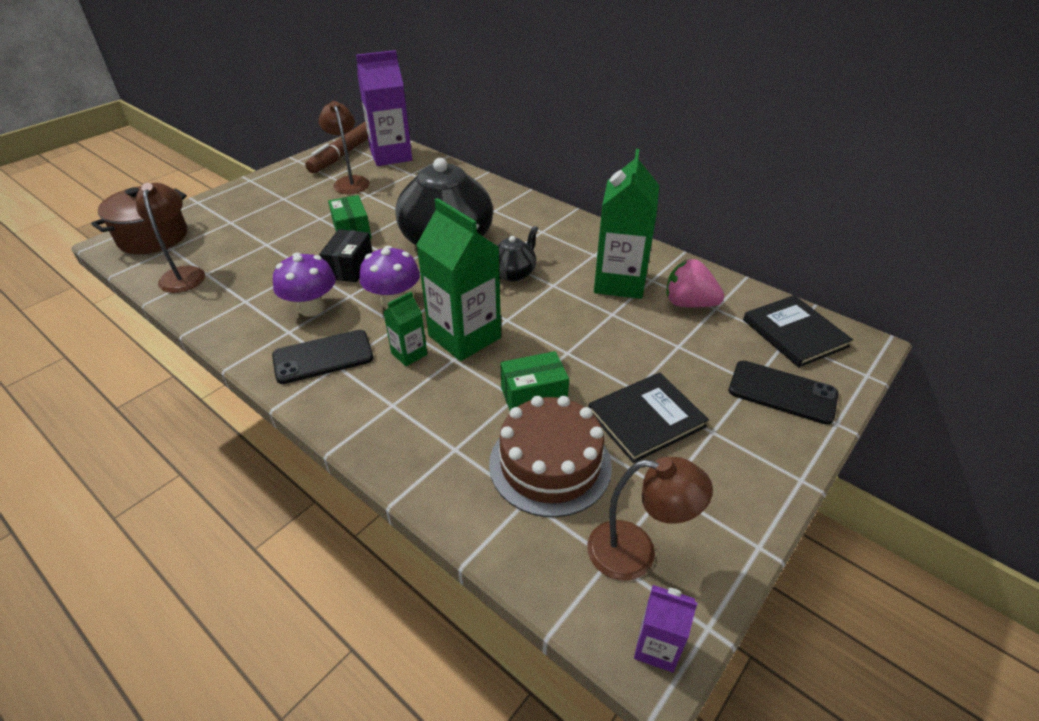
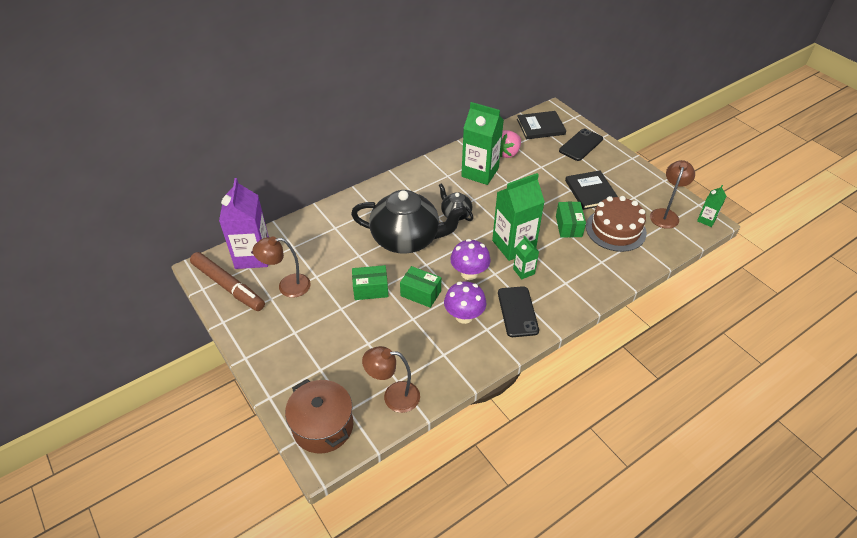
camera: 75 degrees left, 5 degrees up
(350, 267) = (420, 293): black box -> green box
(657, 647) = (706, 220): purple carton -> green carton

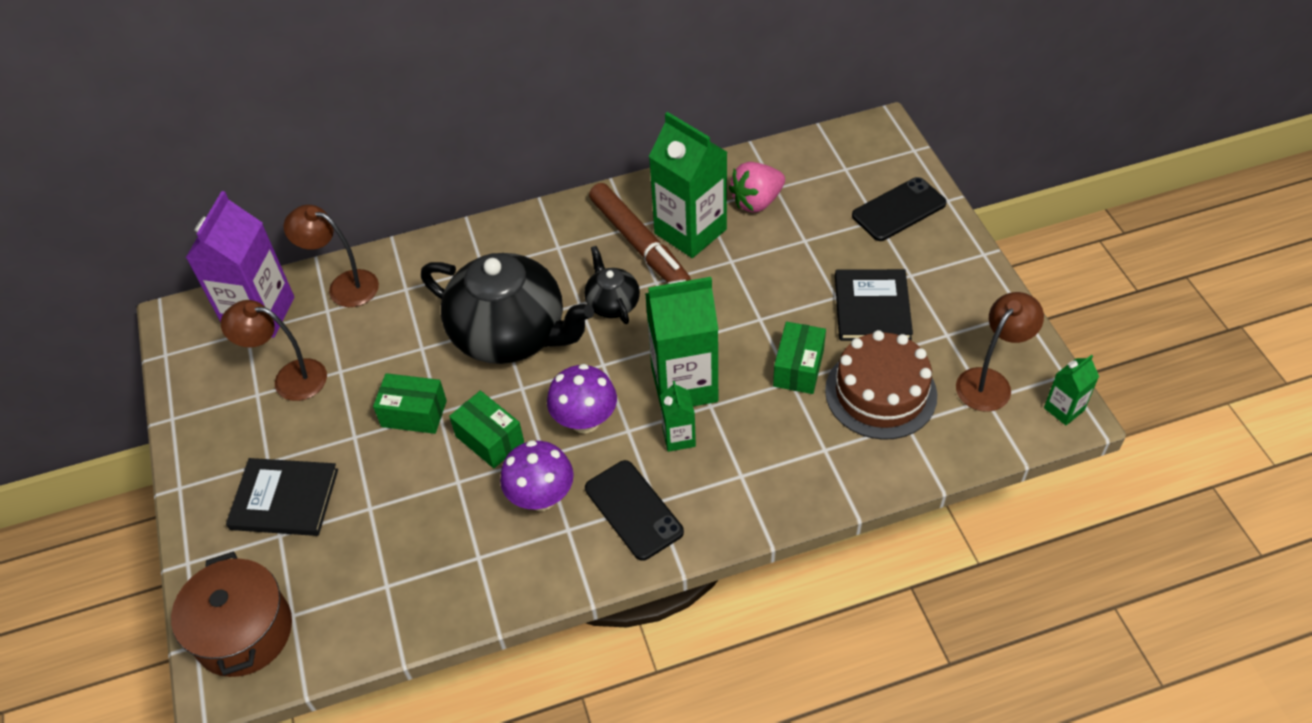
camera: 20 degrees right, 5 degrees up
(228, 286) = (203, 358): brown marker -> brown marker (639, 244)
(393, 396) = (369, 610): brown lamp -> brown lamp (344, 286)
(517, 311) = (633, 510): black phone -> black phone turned 45 degrees counterclockwise
(540, 127) = (841, 159): black book -> black book (284, 499)

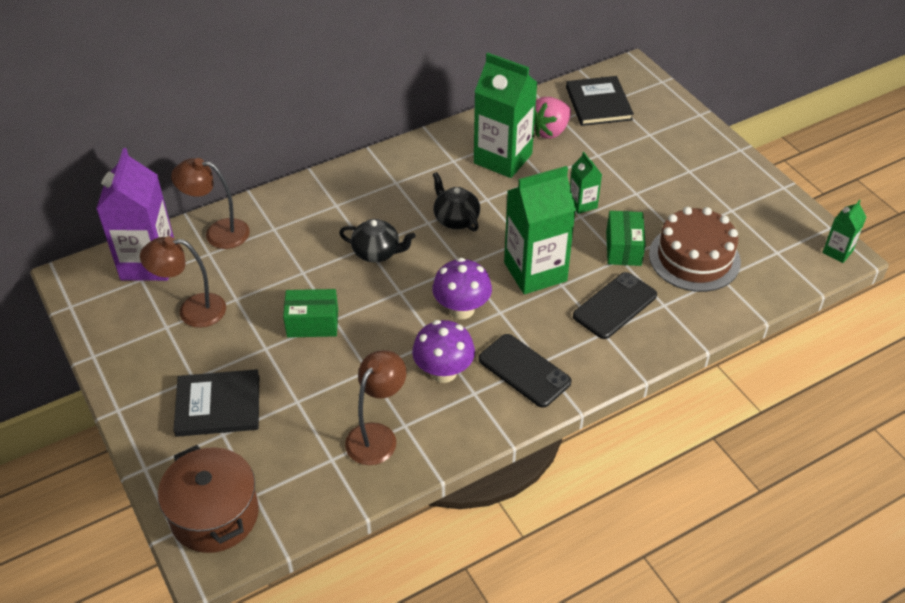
camera: 15 degrees left, 5 degrees down
(490, 439) = (385, 334): green box -> none
(511, 334) = (377, 252): black teapot -> black teapot, size x0.47
(639, 244) = (463, 172): brown marker -> none
(679, 437) = (543, 312): green carton -> green carton (582, 204)
(872, 307) = (667, 197): black book -> black book (598, 103)
(899, 210) = (664, 125): black phone -> black phone (615, 306)
(990, 382) = (775, 239): brown lamp -> brown lamp (377, 435)

